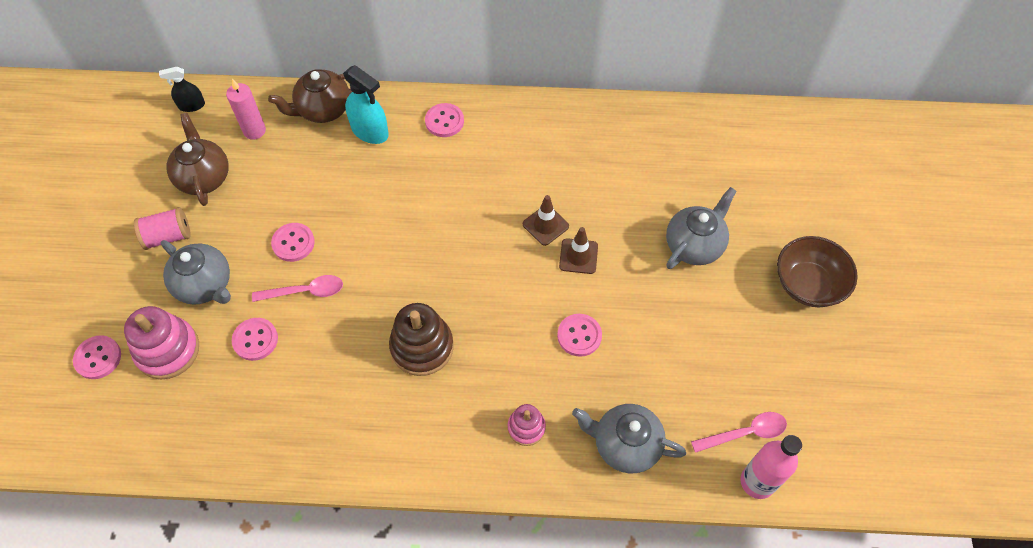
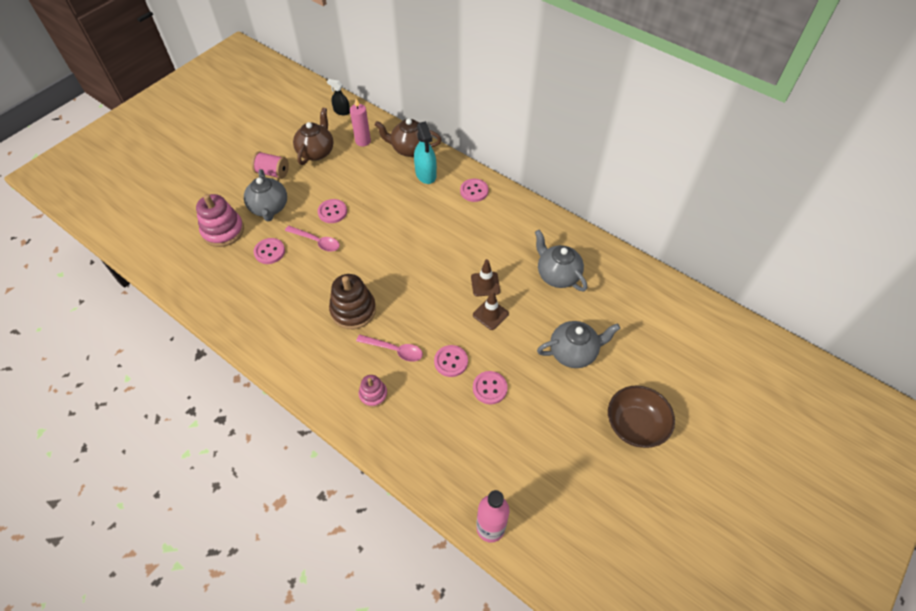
camera: 35 degrees right, 5 degrees down
(98, 358) = (188, 215): pink button -> pink button (489, 388)
(625, 445) = (424, 445): grey teapot -> grey teapot (557, 275)
(745, 433) = (508, 491): pink spoon -> pink spoon (394, 350)

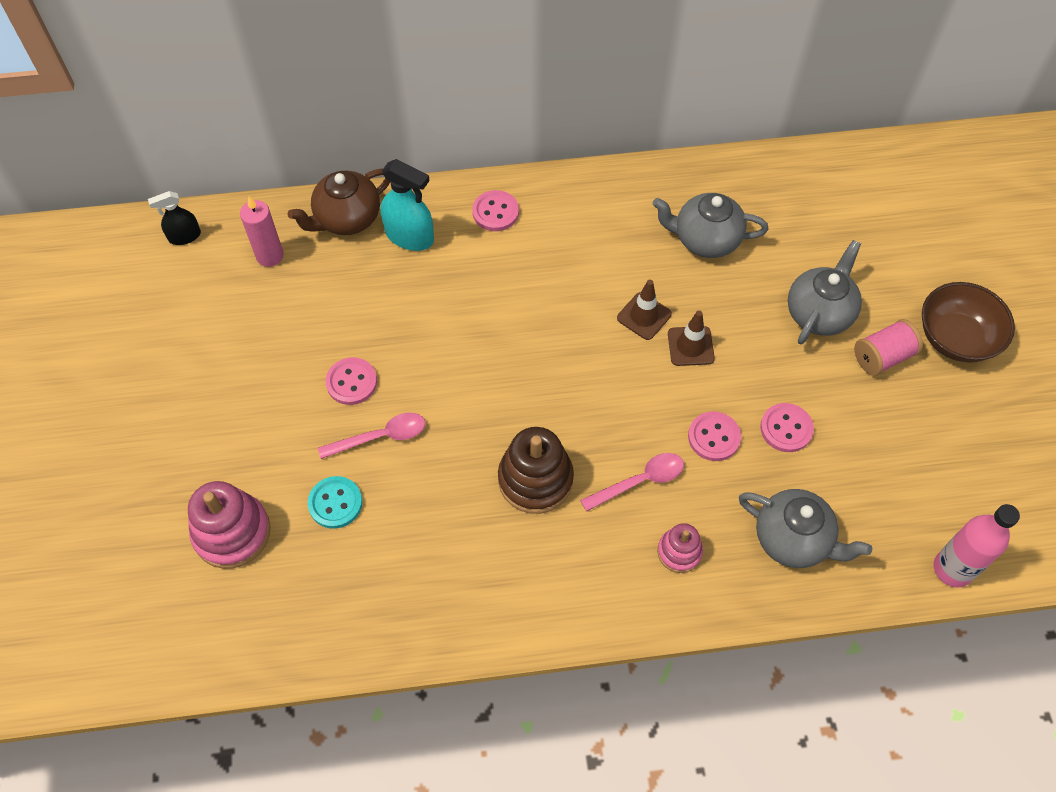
camera: 45 degrees left, 5 degrees up
(269, 208) = (258, 448): grey teapot -> grey teapot (793, 539)
(269, 252) = (335, 503): pink button -> turquoise button
(273, 172) = (197, 397): pink spool -> pink spool (882, 357)
(316, 152) = (222, 320): brown teapot -> none

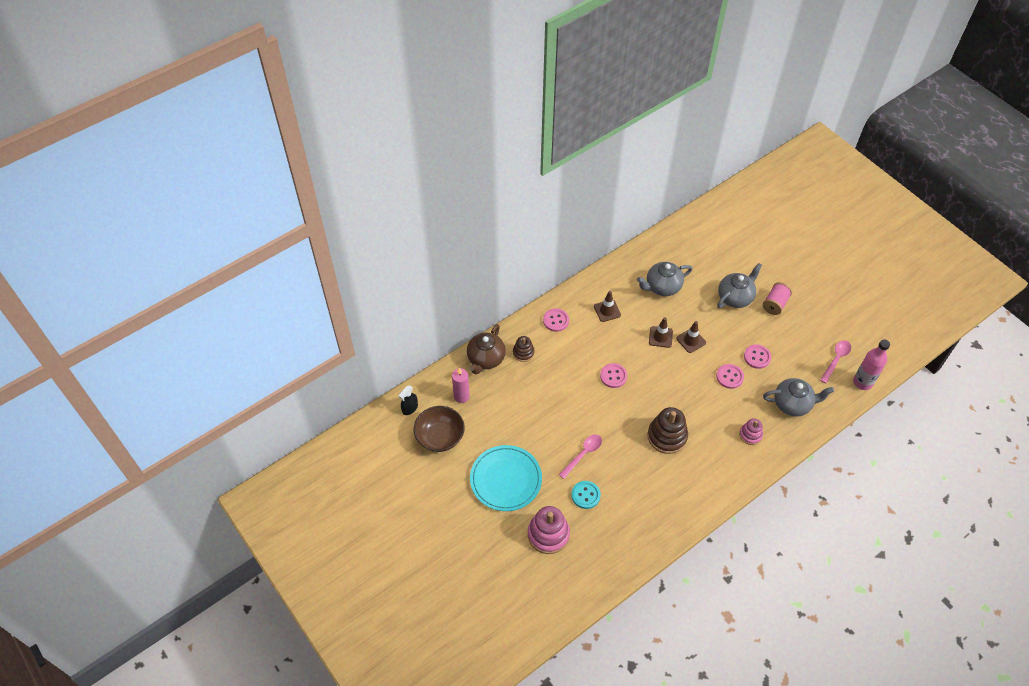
camera: 30 degrees left, 5 degrees down
(236, 413) = (506, 479): none -> turquoise plate
(351, 382) = (550, 436): pink button -> pink button (613, 376)
(409, 236) = (523, 352): turquoise spray bottle -> brown stacking toy
(587, 235) = (607, 311): none -> brown traffic cone
(639, 481) = (712, 413): pink spoon -> pink spoon (836, 360)
(819, 313) = (735, 297): grey teapot -> grey teapot turned 45 degrees clockwise
(956, 338) = (799, 280): brown bowl -> brown bowl (440, 437)

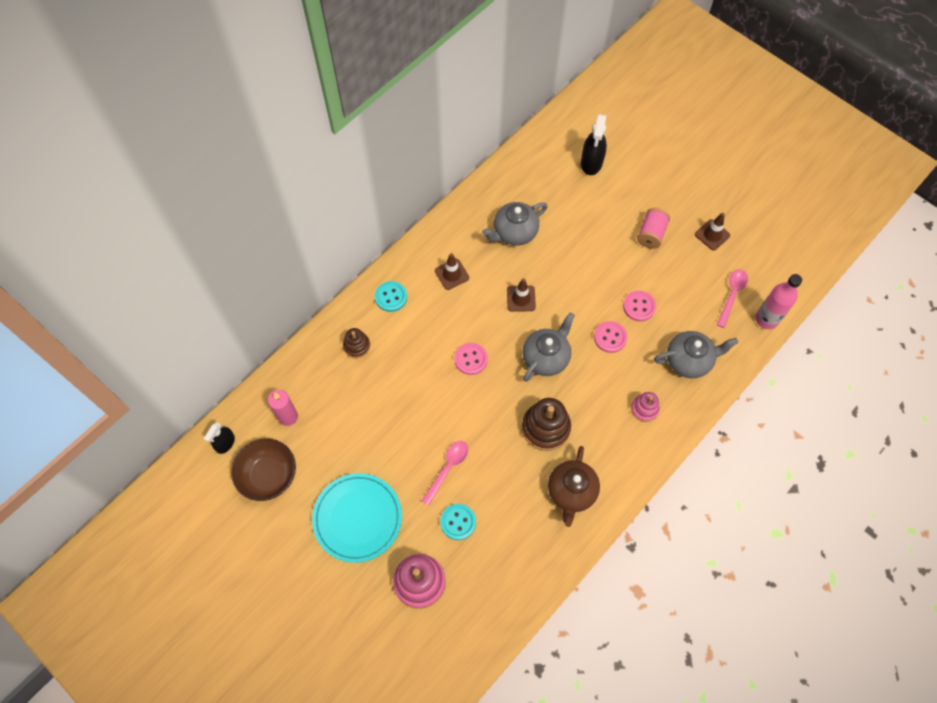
camera: 10 degrees left, 10 degrees up
(485, 359) = (311, 362): brown teapot -> brown teapot (571, 492)
(556, 320) = (391, 297): pink button -> turquoise button
(691, 340) = (558, 297): brown traffic cone -> brown traffic cone (712, 235)
(733, 243) = (591, 162): none -> black spray bottle
(735, 297) = (603, 232): grey teapot -> grey teapot (546, 357)

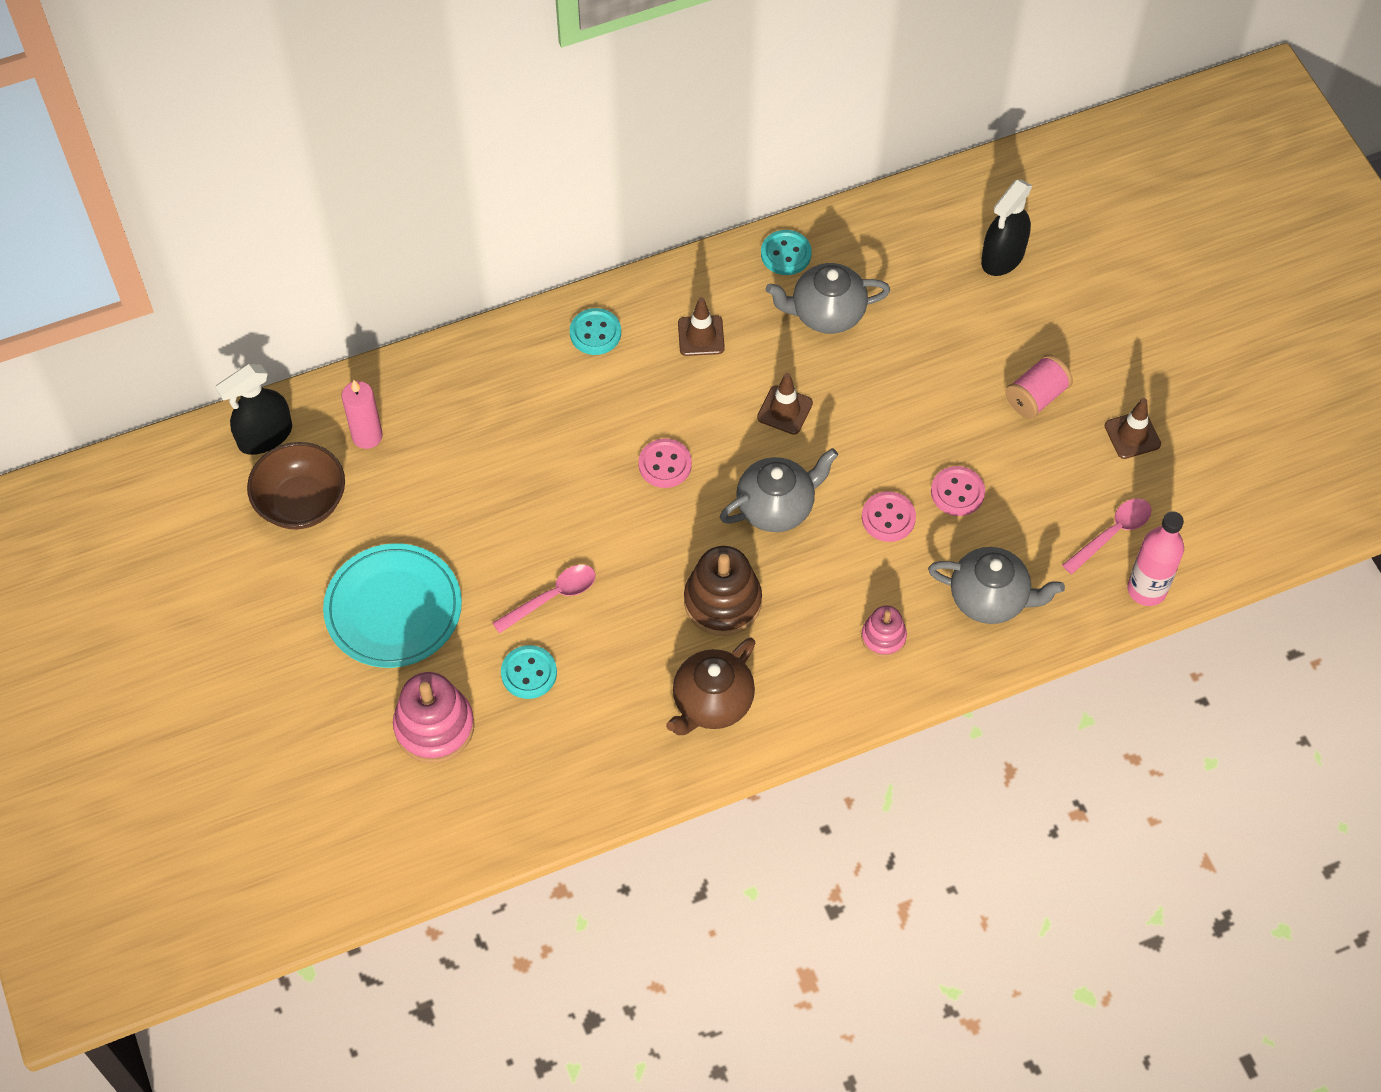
camera: 25 degrees right, 5 degrees down
(225, 443) = (265, 436): black spray bottle -> black spray bottle, size x1.61
(357, 346) = (511, 380): brown stacking toy -> none
(474, 207) = (786, 254): none -> turquoise button

